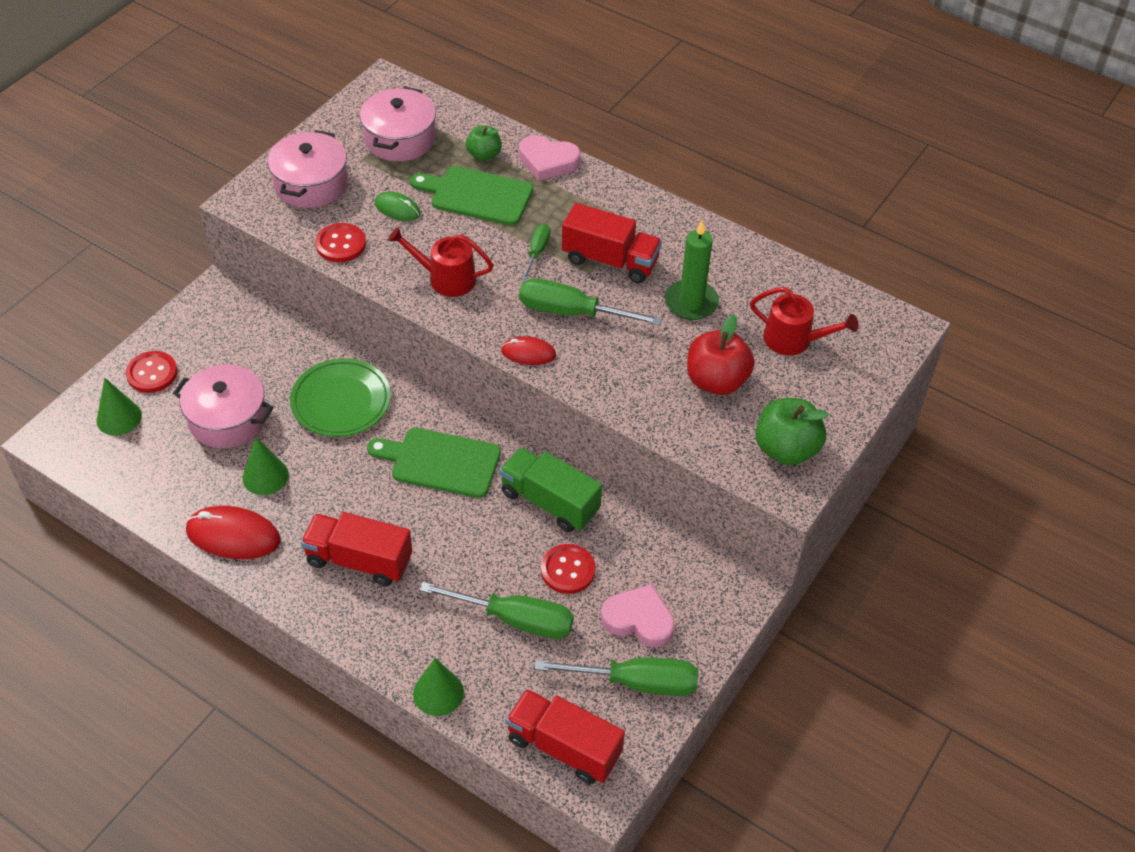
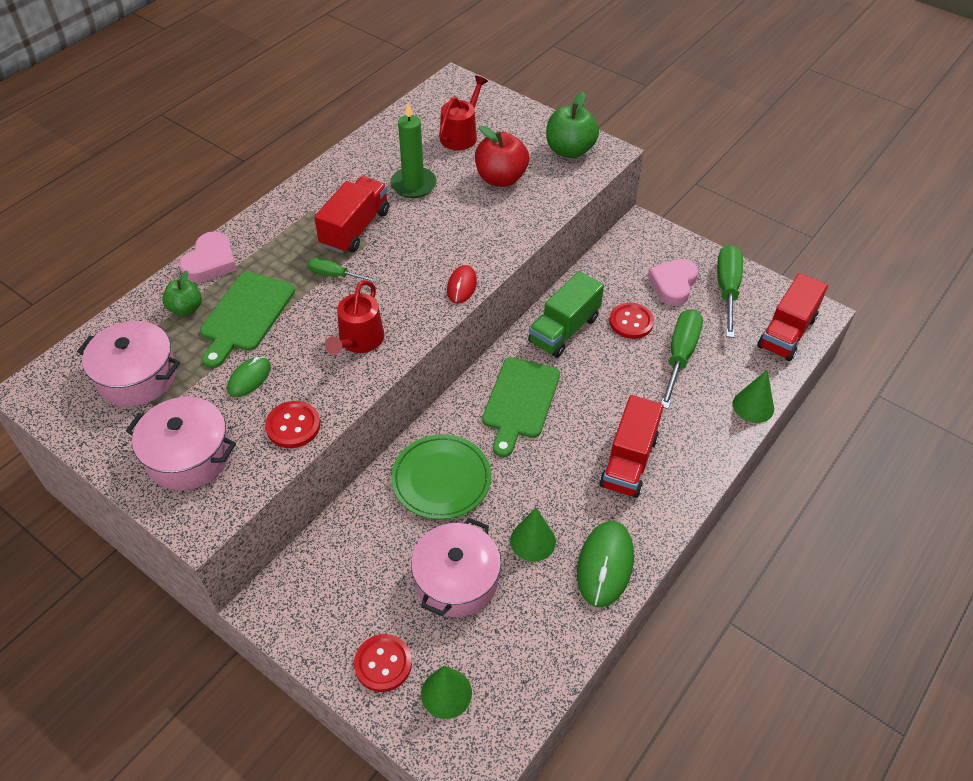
camera: 85 degrees left, 0 degrees up
(233, 536) = (605, 565): red mouse -> green mouse
(572, 312) = (415, 256): green screwdriver -> none

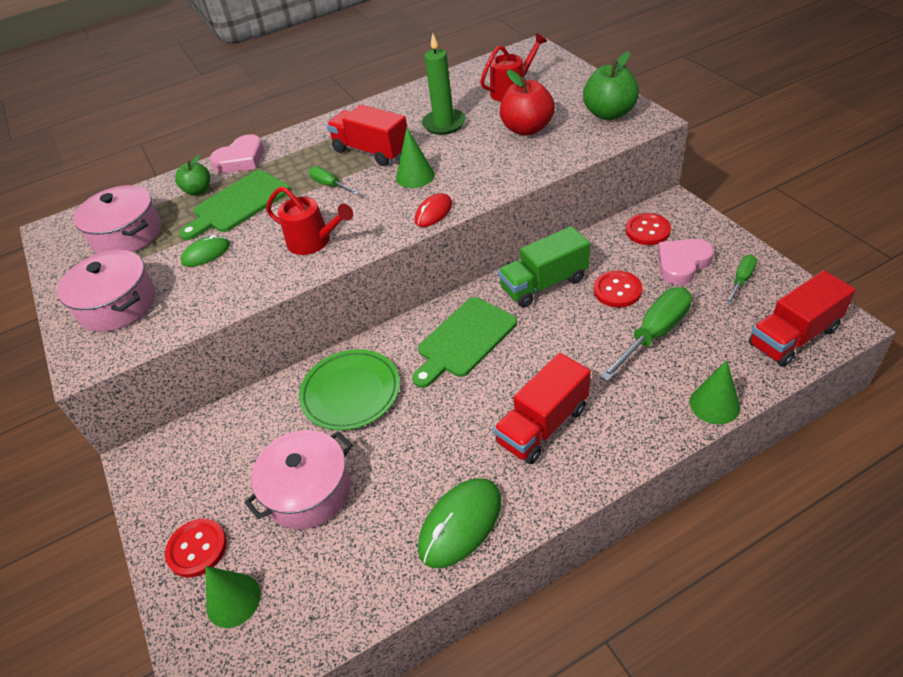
camera: 30 degrees right, 5 degrees down
(293, 426) = (212, 300): red button -> red button (647, 230)
(355, 228) = (371, 151): red truck -> red truck turned 105 degrees counterclockwise
(359, 341) = (313, 241): red watering can -> red watering can turned 105 degrees counterclockwise
(533, 541) = (401, 476): green cone -> green cone (415, 176)
(727, 290) = (741, 280): green screwdriver -> green screwdriver, size x0.55

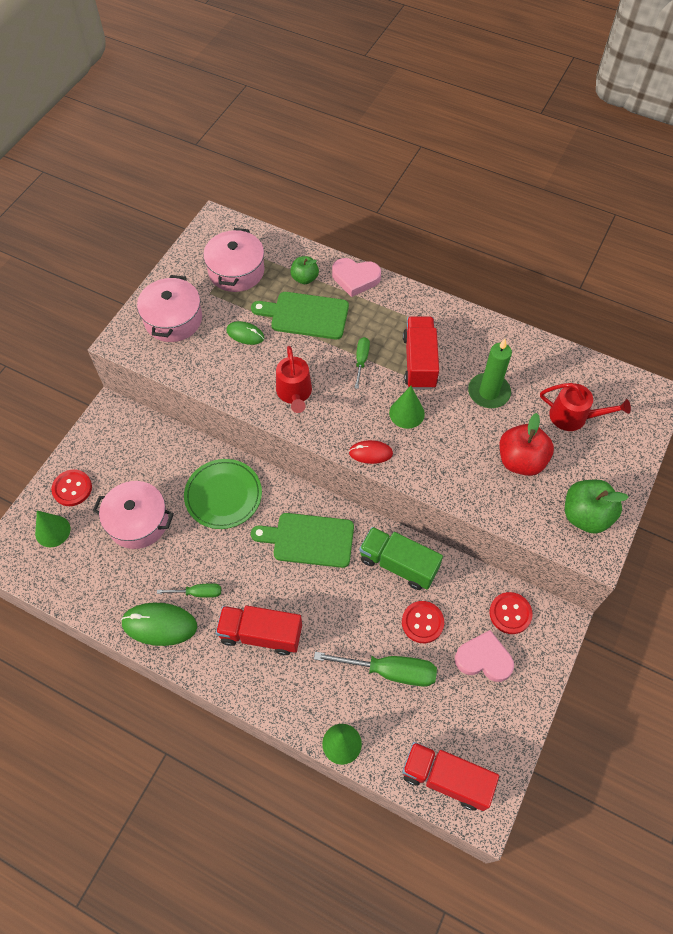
camera: 50 degrees right, 15 degrees up
(741, 280) = (491, 714): green screwdriver -> green screwdriver (198, 593)

